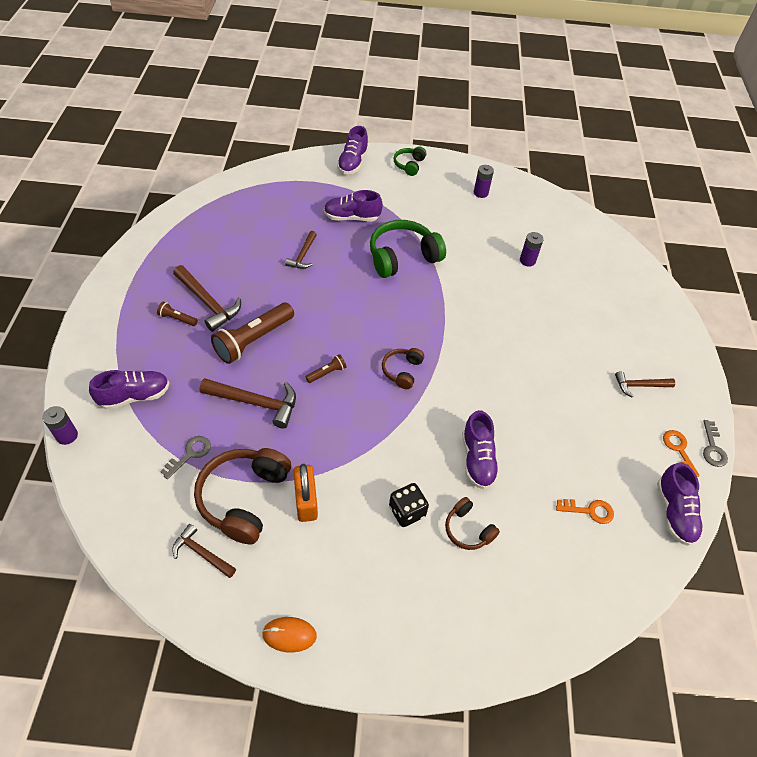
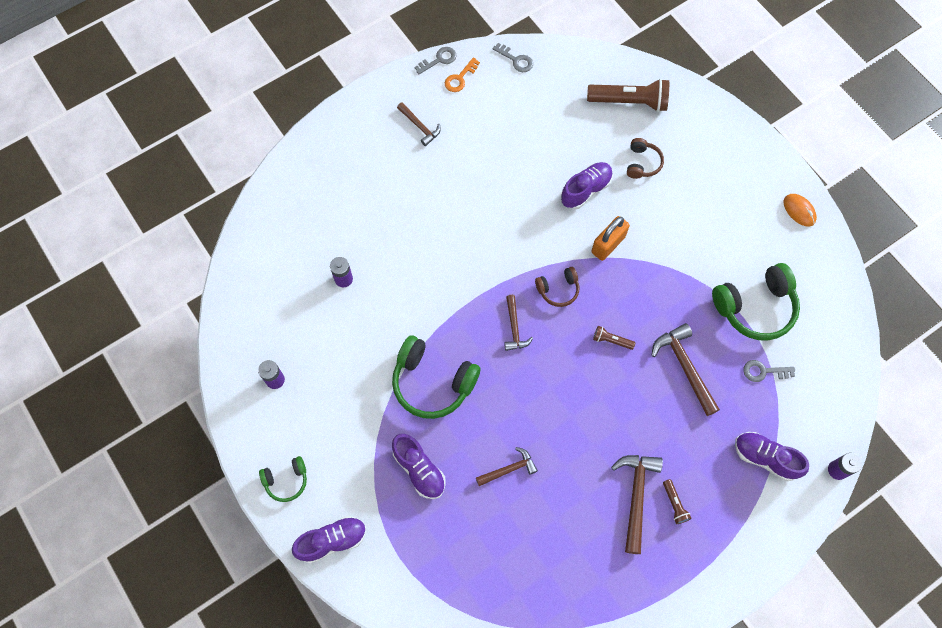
camera: 125 degrees left, 15 degrees up
(202, 553) = (810, 299): brown hammer -> brown hammer (514, 328)
(244, 498) = (755, 307): brown headphones -> green headphones
(253, 340) = (635, 422): brown flashlight -> brown flashlight (629, 102)
(306, 501) = (718, 269): orange padlock -> orange padlock (608, 244)
(407, 511) = (665, 205): black dice -> none
(589, 511) = (561, 105): orange key -> none
(674, 512) = (516, 60): purple shoe -> grey key

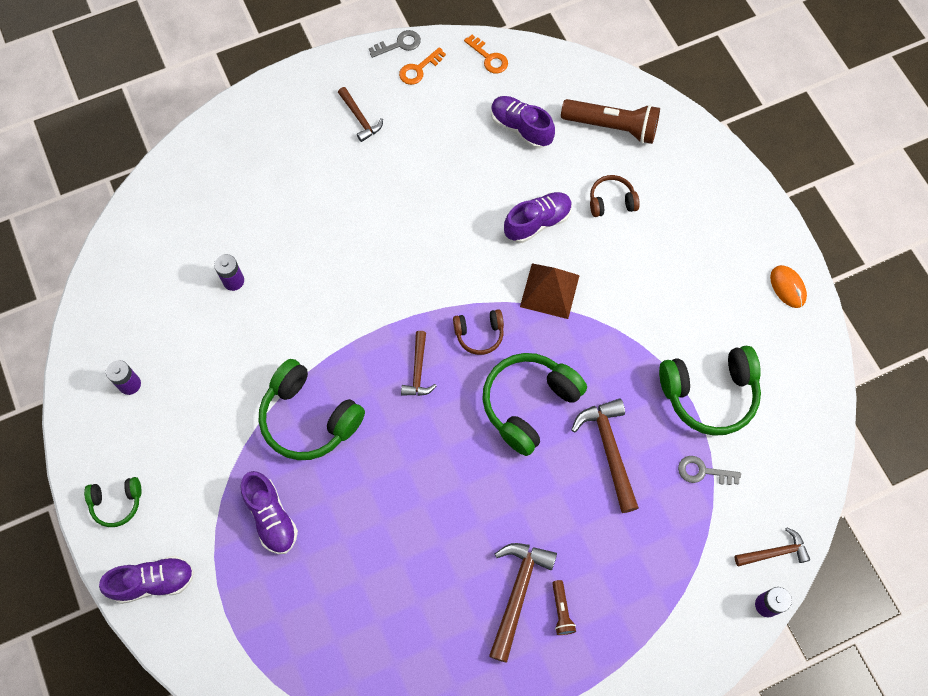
camera: 10 degrees right, 0 degrees up
(509, 469) = (375, 535): brown hammer -> brown hammer (774, 552)
(516, 60) = (489, 58): grey key -> orange key
(608, 244) = (549, 290): orange padlock -> brown pyramid
(611, 340) = (529, 404): brown flashlight -> green headphones
(642, 163) = (611, 201): brown headphones -> brown headphones turned 120 degrees counterclockwise
(765, 458) = (682, 575): purple shoe -> purple shoe (521, 128)

